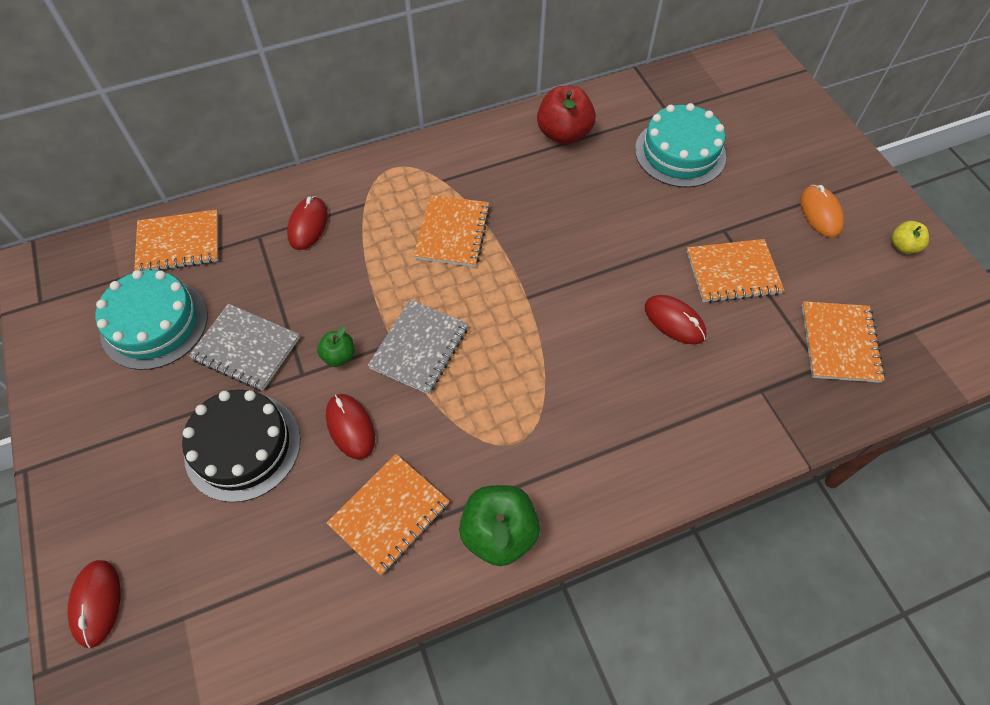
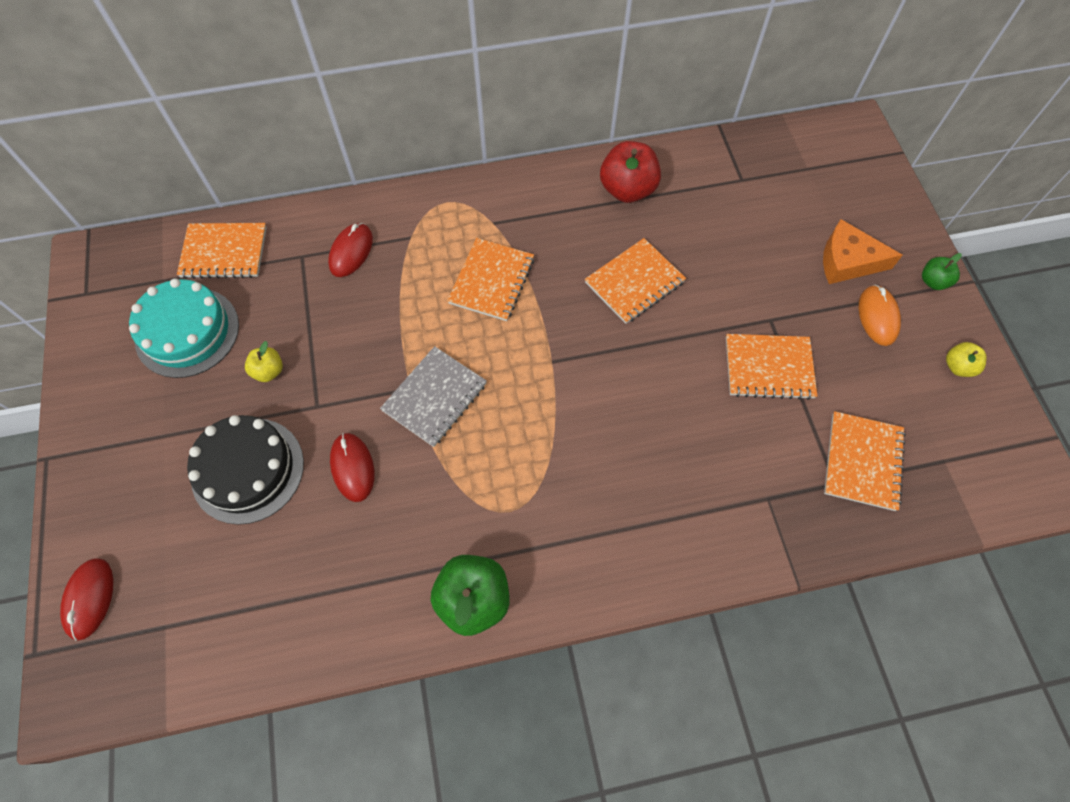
camera: 10 degrees right, 5 degrees up
(246, 348) = (269, 371): grey notebook -> yellow apple
(339, 356) = (355, 393): green apple -> green apple (933, 281)
(389, 514) = (373, 561): orange notebook -> orange notebook (634, 282)
(674, 321) = (696, 410): red mouse -> none
(680, 153) = (744, 228): turquoise cake -> none
(781, 169) = (847, 261): none -> orange cheese

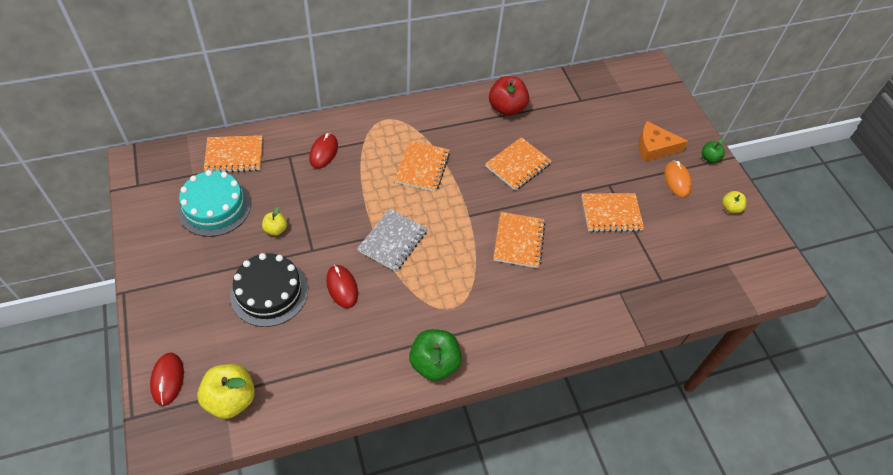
camera: 10 degrees left, 10 degrees down
(174, 636) = (231, 399): none -> yellow apple
(862, 461) = (677, 267): orange notebook -> orange notebook (518, 241)

